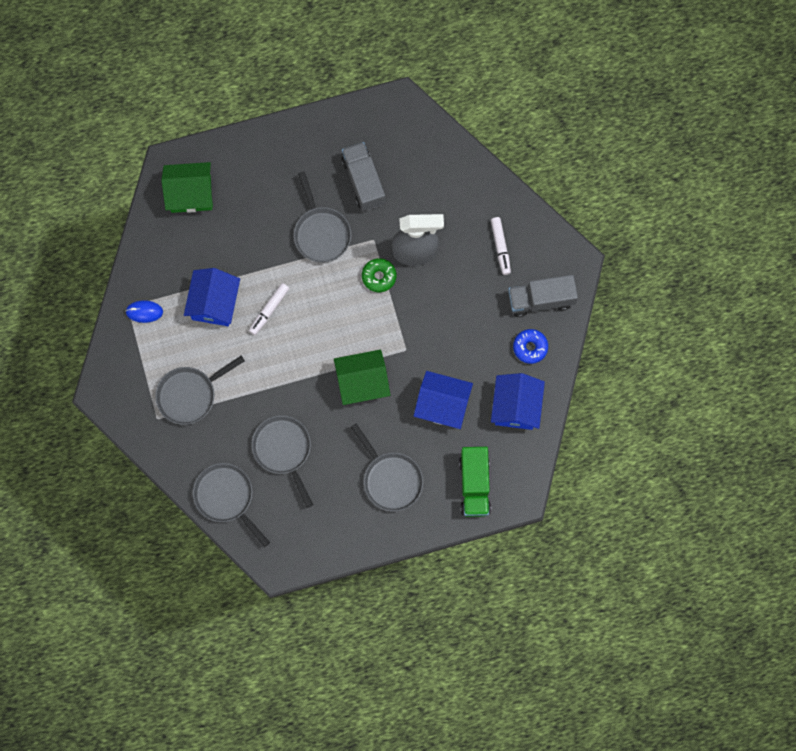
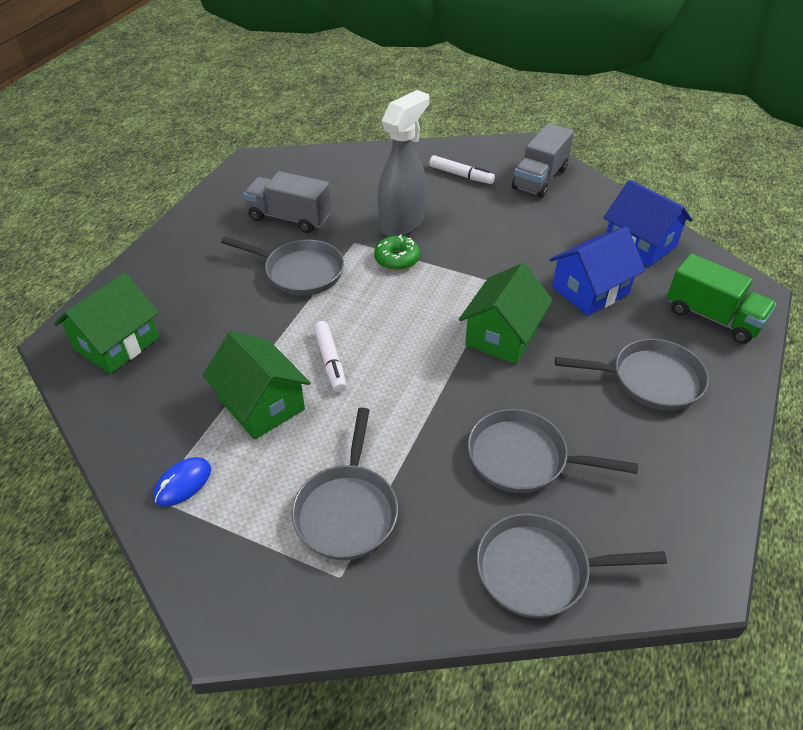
camera: 50 degrees left, 30 degrees down
(214, 303) = (262, 404): blue house -> green house
(530, 347) = (582, 206): blue donut -> none

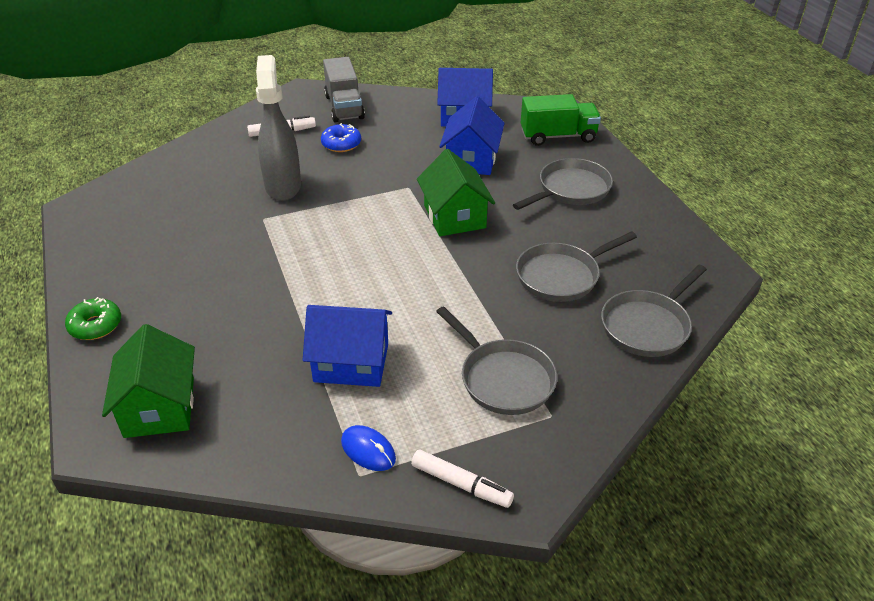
camera: 45 degrees left, 5 degrees down
(183, 483) = (368, 450): blue mouse -> blue mouse turned 45 degrees counterclockwise
(262, 404) = (351, 362): green house -> blue house
(290, 218) = (180, 230): grey truck -> none
(299, 272) = (247, 262): grey pan -> none
(330, 361) = (361, 303): white marker -> white marker (461, 484)
(397, 259) = (314, 211): green donut -> green donut (95, 325)
(494, 211) = (341, 144): none -> blue donut

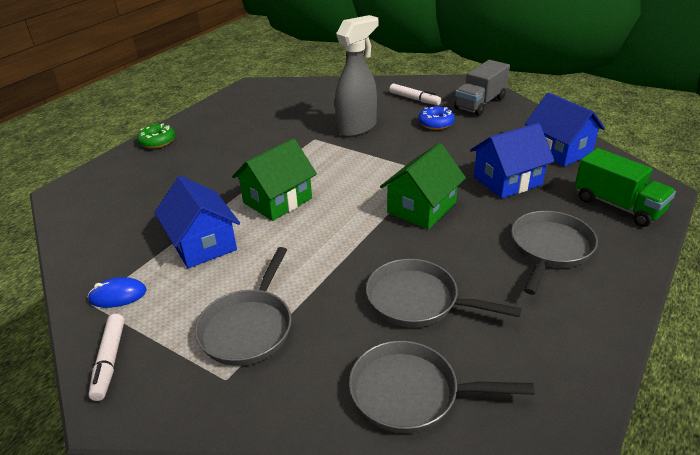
camera: 55 degrees right, 5 degrees down
(159, 407) = (104, 195): green house -> green house (277, 200)
(368, 450) = (118, 295): blue mouse -> blue mouse turned 75 degrees clockwise
(570, 190) = (549, 249): grey pan -> grey pan turned 75 degrees counterclockwise

